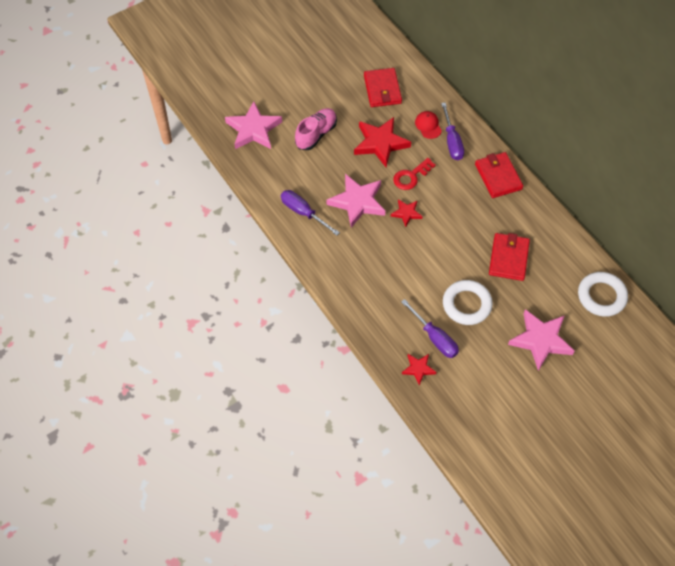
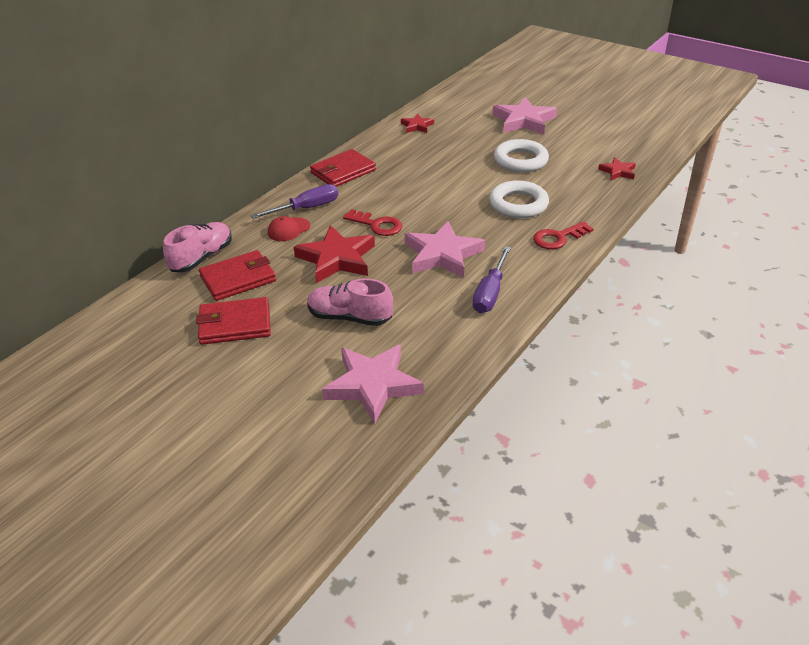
camera: 110 degrees left, 20 degrees down
(344, 279) = (558, 238): none -> red key
(406, 213) = (434, 217): red star -> red star (417, 126)
(414, 75) = (202, 258): none -> pink shoe
(435, 338) = (575, 170): purple screwdriver -> none
(508, 258) = (446, 149): red wallet -> red wallet (235, 324)
(601, 296) = (451, 102): white ring -> white ring (518, 204)

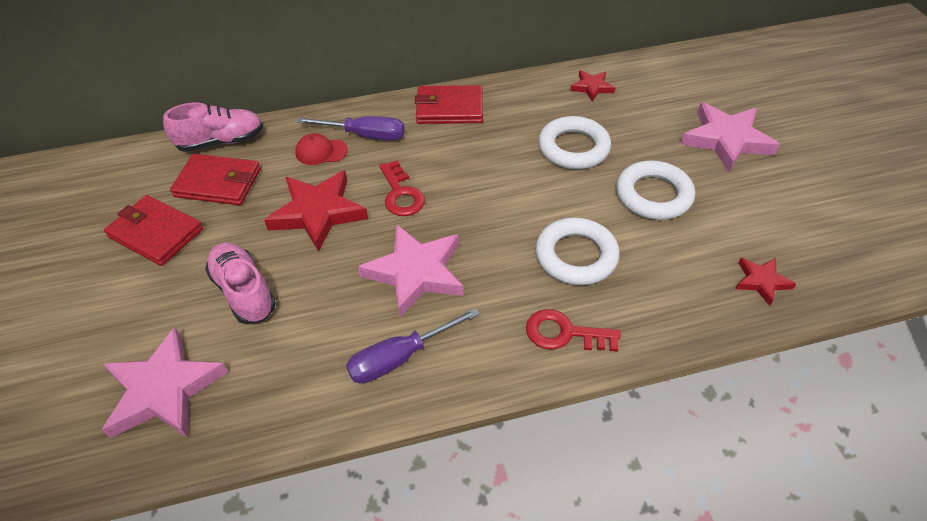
camera: 40 degrees right, 10 degrees up
(448, 158) = (573, 148): none -> white ring

